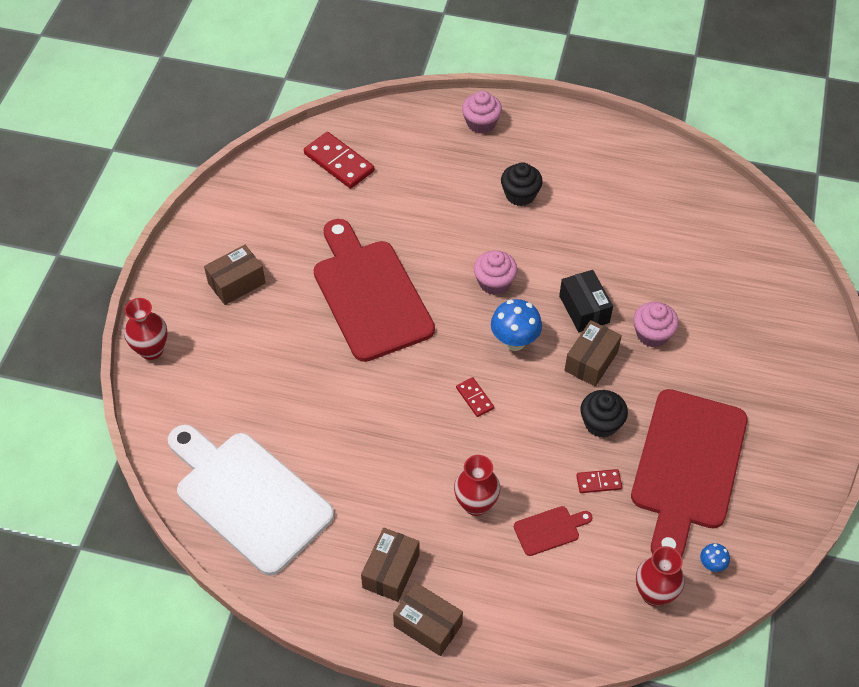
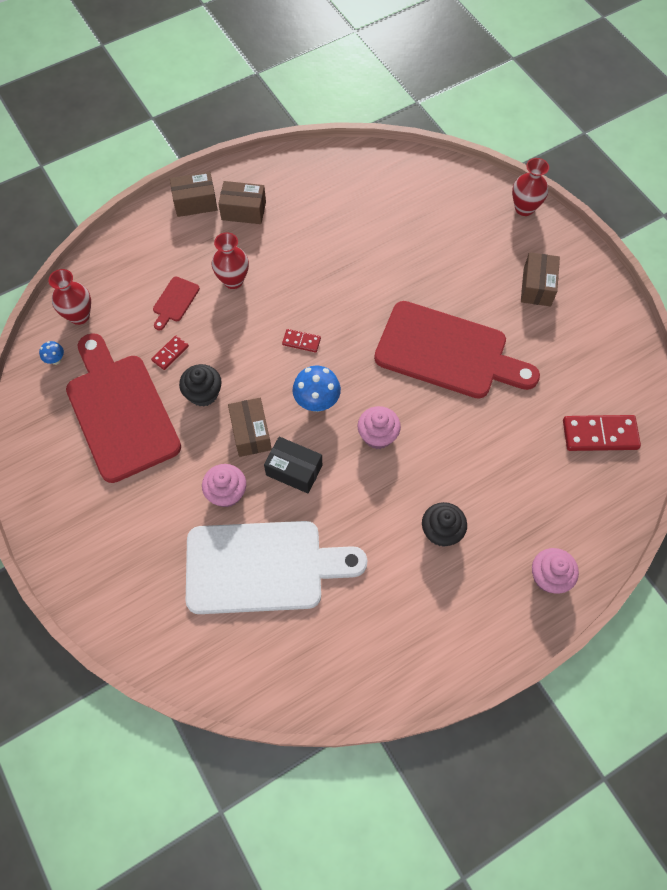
camera: 135 degrees right, 10 degrees up
(248, 497) = (364, 183): white cutting board -> white cutting board (263, 566)
(391, 571) = (243, 211): brown box -> brown box turned 60 degrees counterclockwise

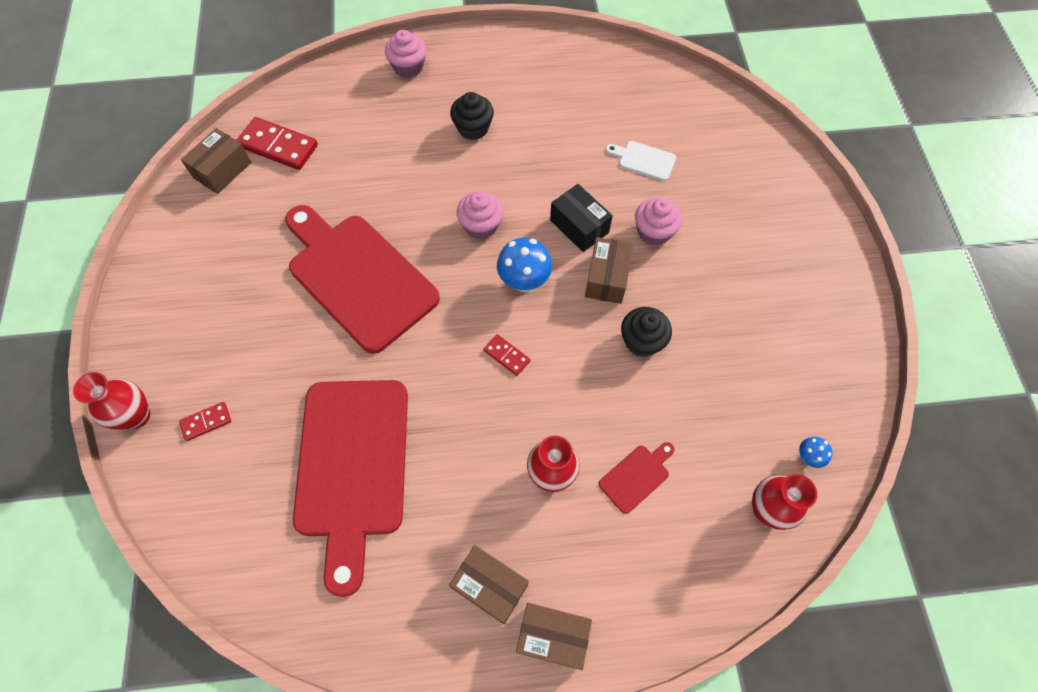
camera: 155 degrees left, 0 degrees up
(120, 411) = (742, 358): red cutting board -> red cutting board (353, 466)
(170, 353) = (664, 406): red domino -> red domino (206, 422)
(263, 566) = (643, 160): white cutting board -> white cutting board, size x0.40
(537, 287) = (210, 308): brown box -> brown box (222, 170)

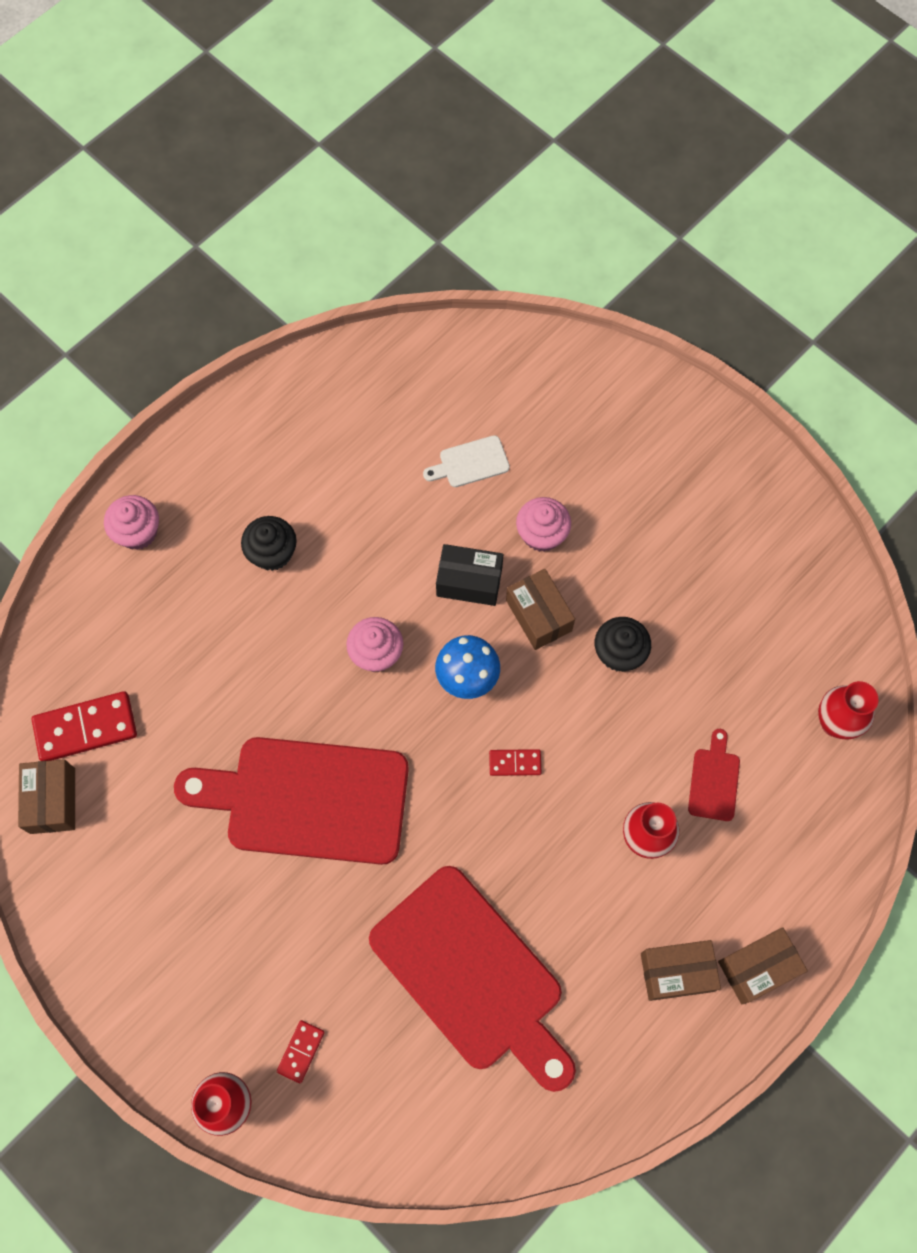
camera: 40 degrees left, 5 degrees up
(808, 457) = (832, 650): blue mushroom -> none

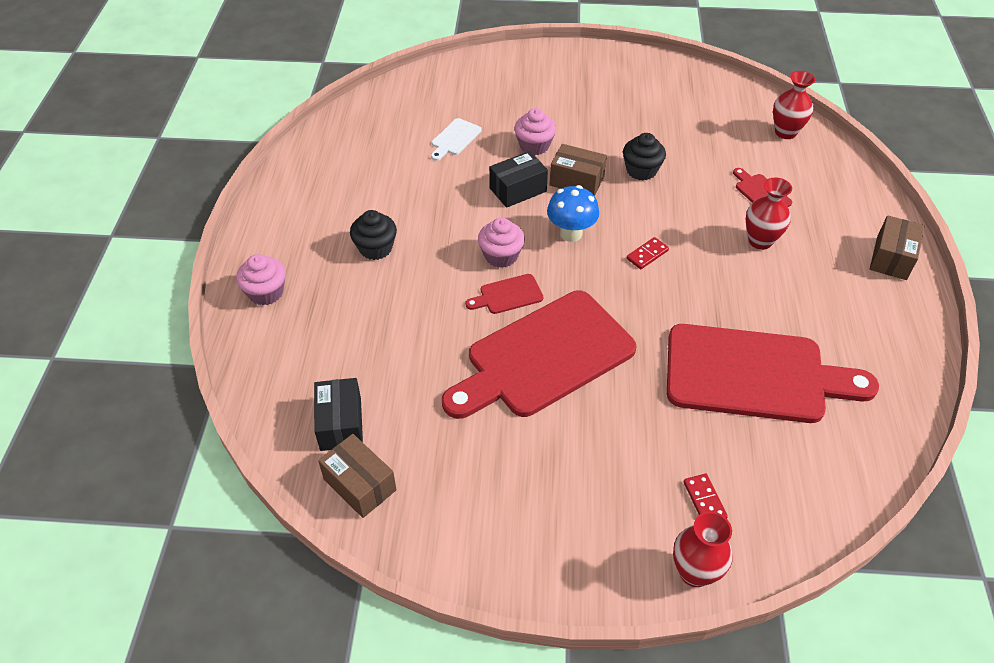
camera: 40 degrees left, 20 degrees down
(86, 728) = (341, 424): red domino -> black box
(340, 705) = (508, 295): none -> red cutting board
(676, 972) = (856, 290): brown box -> none

